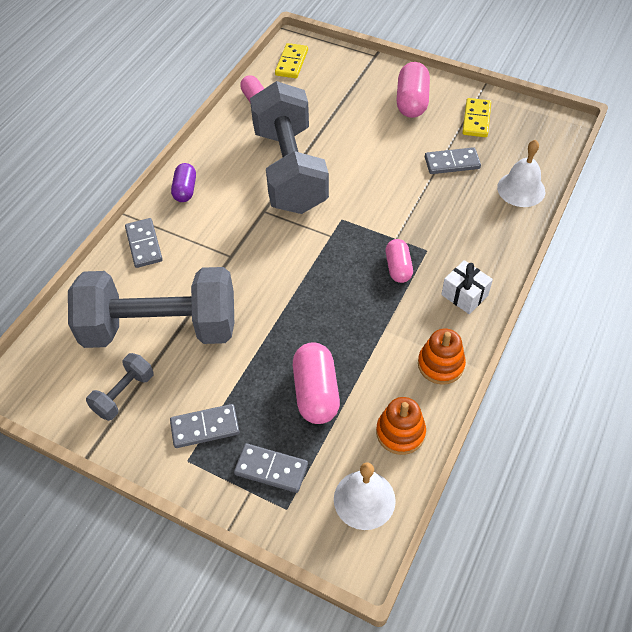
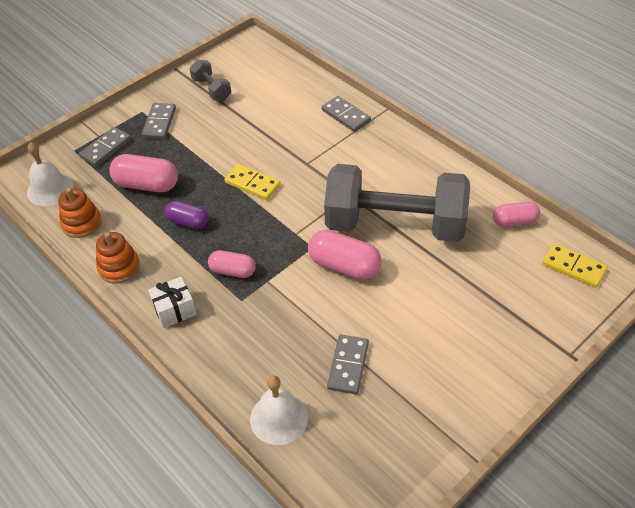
camera: 110 degrees right, 5 degrees down
(144, 244) = (346, 116): grey domino -> grey domino turned 45 degrees clockwise
(161, 328) = (256, 114): grey dumbbell -> none
(185, 190) = (399, 149): purple capsule -> purple capsule (188, 222)
(412, 102) = (466, 363): pink capsule -> pink capsule (344, 266)
(476, 119) = (411, 420): yellow domino -> yellow domino (252, 184)

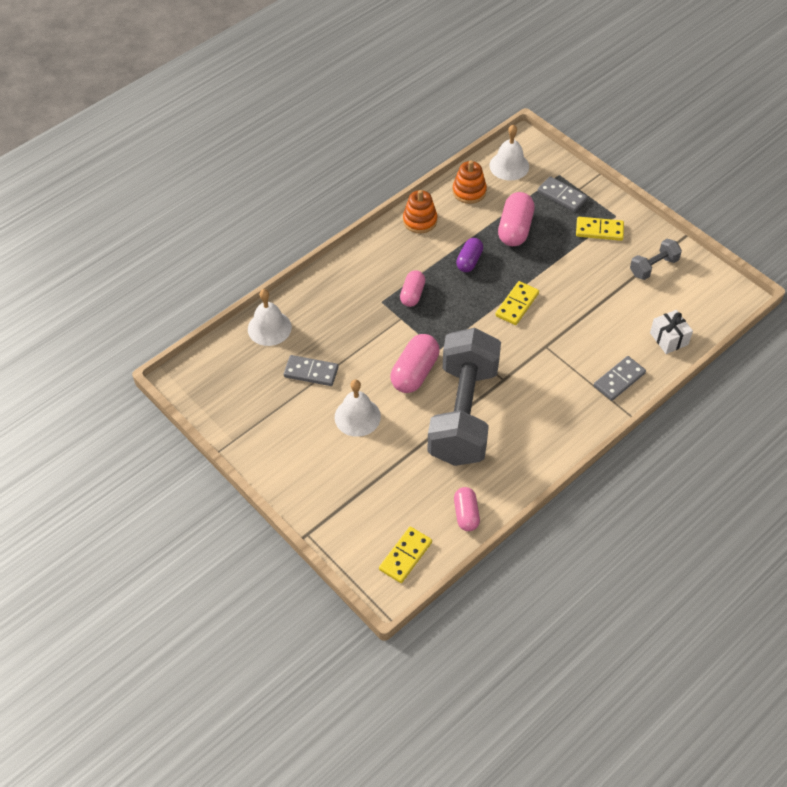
camera: 90 degrees right, 5 degrees up
(159, 123) = (599, 230): grey domino -> yellow domino
(174, 310) = (374, 259): white gift -> white gift (669, 338)
(408, 315) = (357, 417): none -> white bell

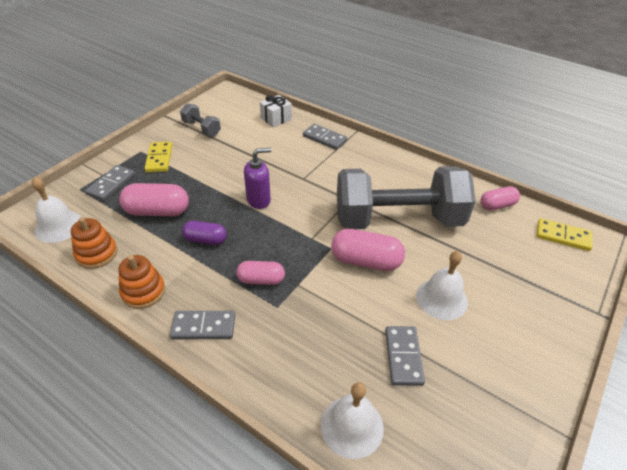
camera: 105 degrees left, 10 degrees down
(375, 255) = (203, 326): none -> grey domino
(517, 304) = (259, 200): yellow domino -> purple soap dispenser

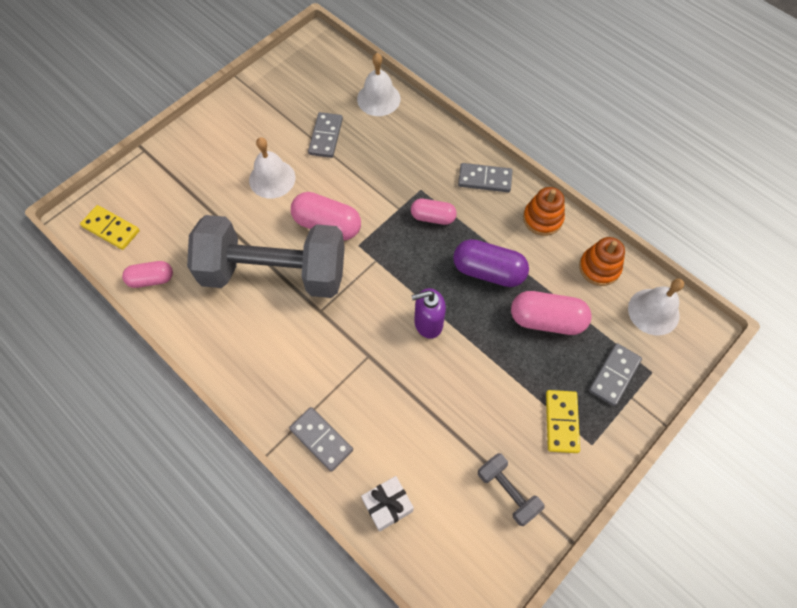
camera: 170 degrees left, 20 degrees up
(205, 240) = (488, 271): purple capsule -> purple capsule, size x1.57

